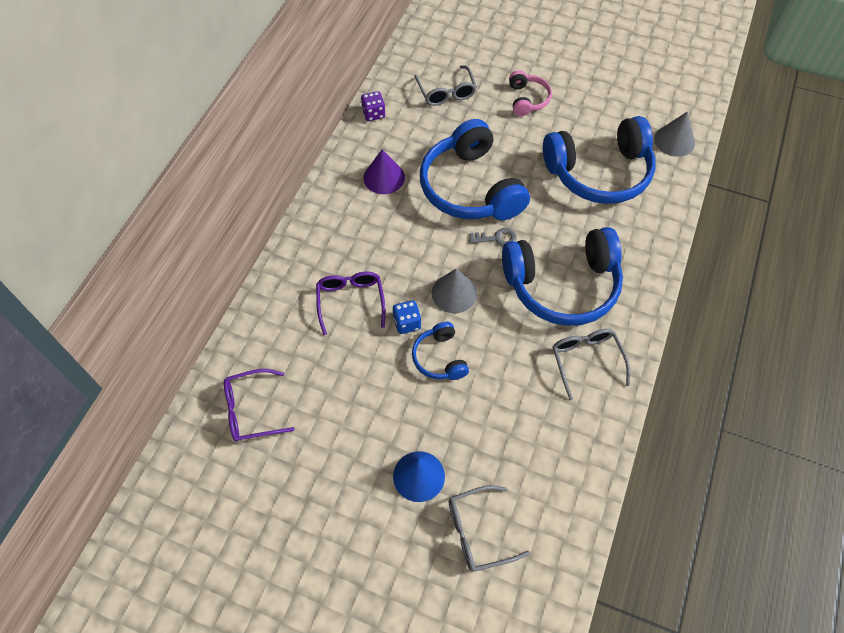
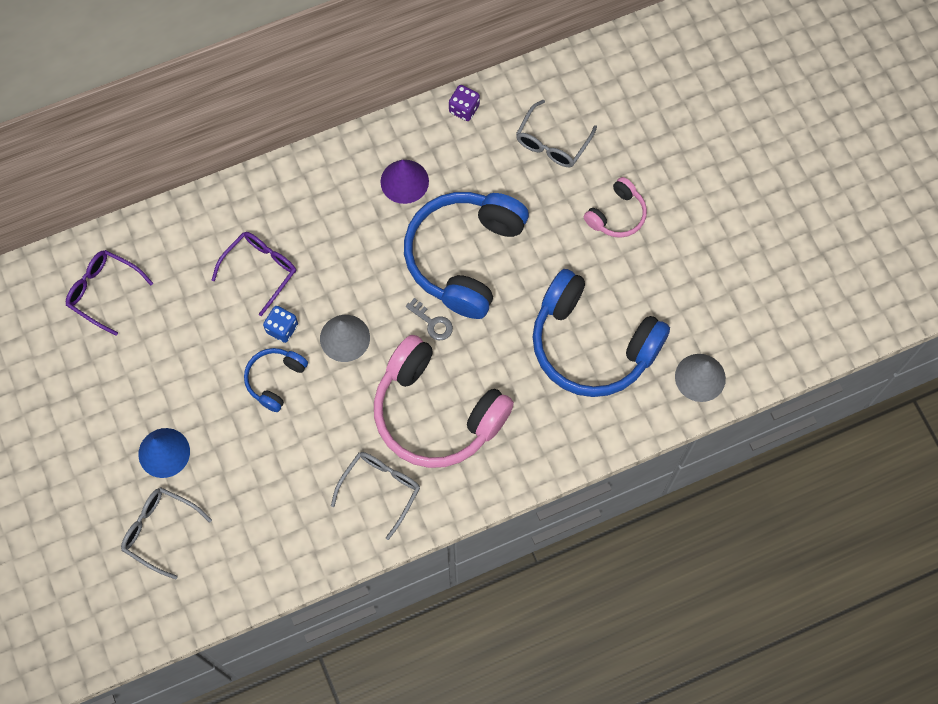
camera: 45 degrees right, 10 degrees up
(562, 285) = (436, 412): blue headphones -> pink headphones

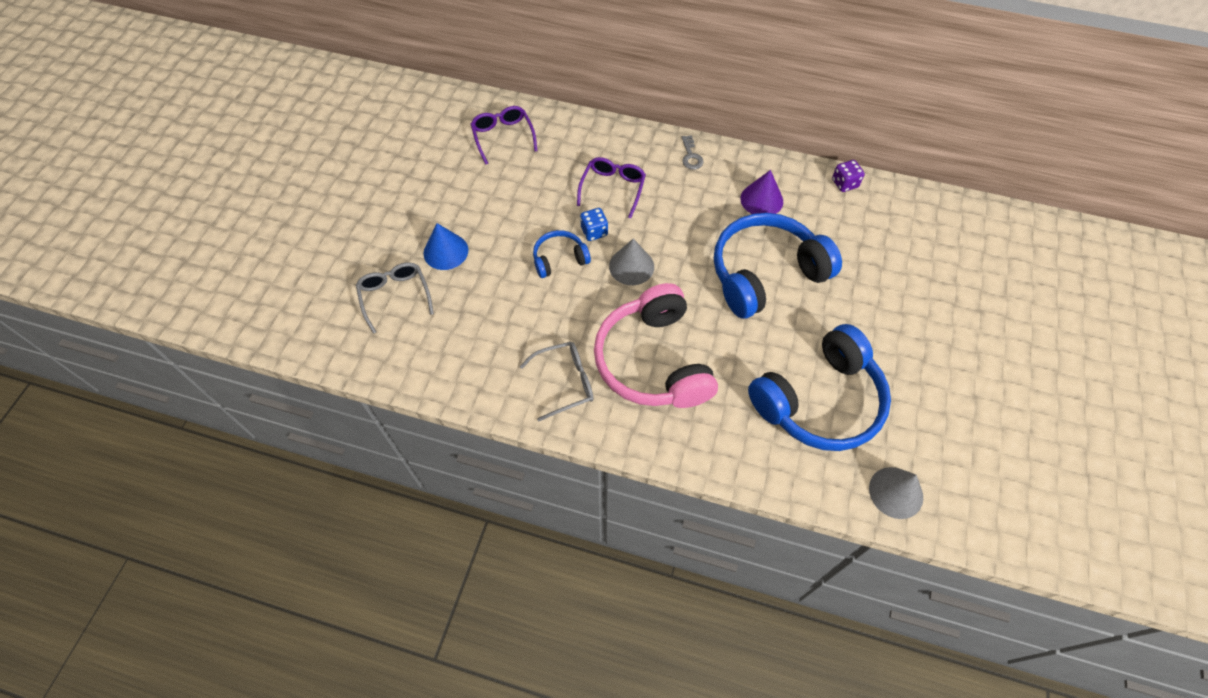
camera: 40 degrees right, 10 degrees down
(260, 270) = (613, 188): purple glasses -> purple glasses turned 60 degrees counterclockwise
(432, 322) = (704, 299): grey key -> grey key (691, 156)
(552, 143) = (897, 244): grey glasses -> none
(592, 344) = (819, 400): blue headphones -> blue headphones turned 105 degrees counterclockwise
(616, 215) = (913, 324): pink headphones -> none

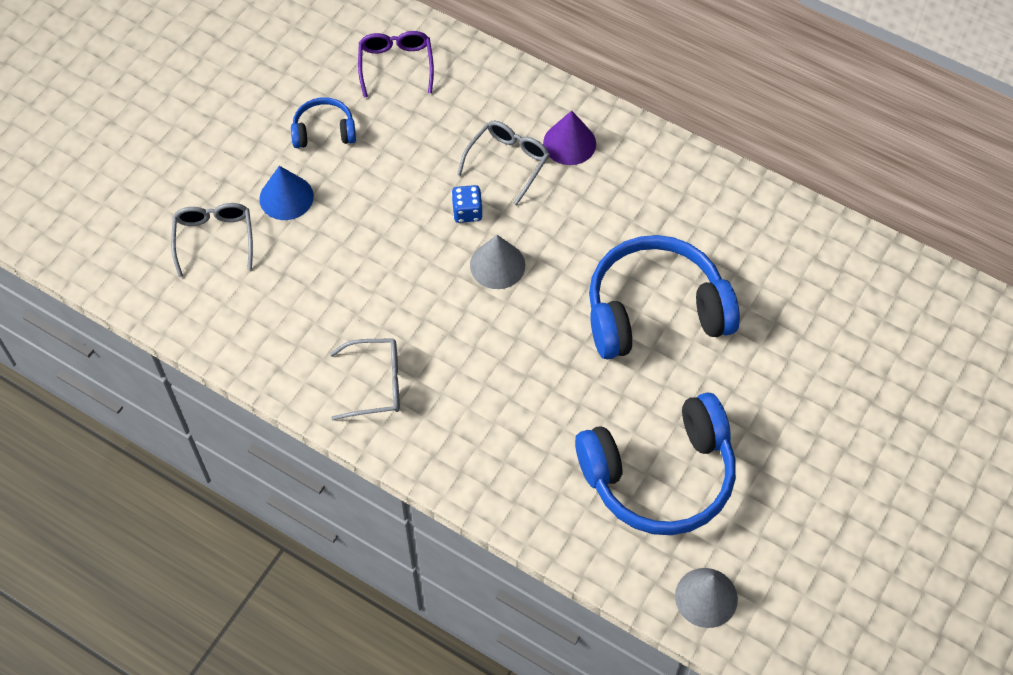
camera: 15 degrees right, 0 degrees up
(559, 259) = (415, 237): blue headphones -> blue headphones (324, 131)
(613, 188) = (508, 162): purple glasses -> grey glasses
(654, 361) = (485, 383): pink headphones -> none
(691, 156) = (619, 140): grey key -> none
(761, 200) = (686, 217): purple cone -> purple cone (569, 143)
(844, 183) = (800, 219): purple dice -> none

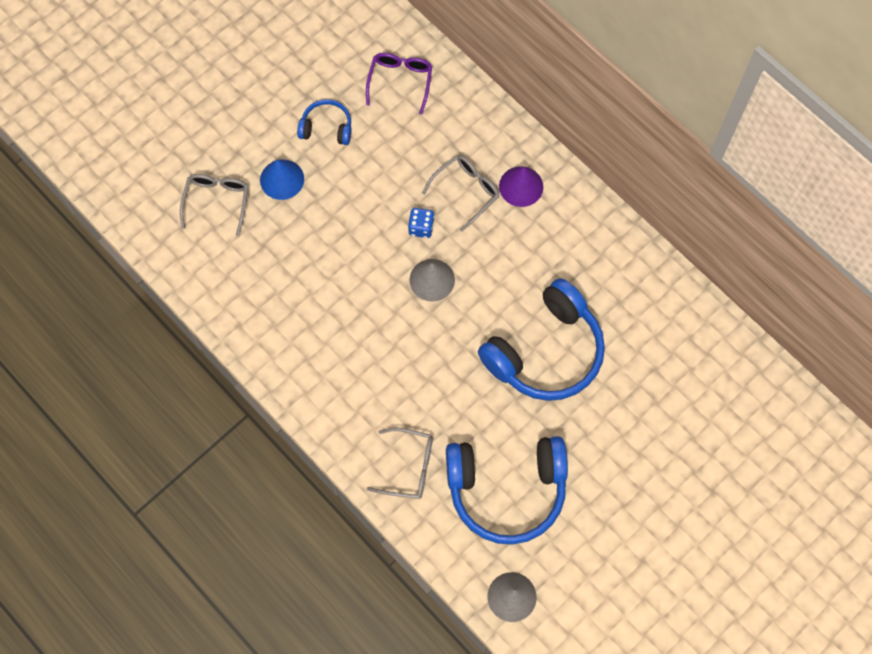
camera: 15 degrees right, 10 degrees up
(376, 384) = (310, 357): grey glasses -> grey glasses (409, 467)
(655, 311) = (545, 351): blue headphones -> blue headphones turned 135 degrees clockwise

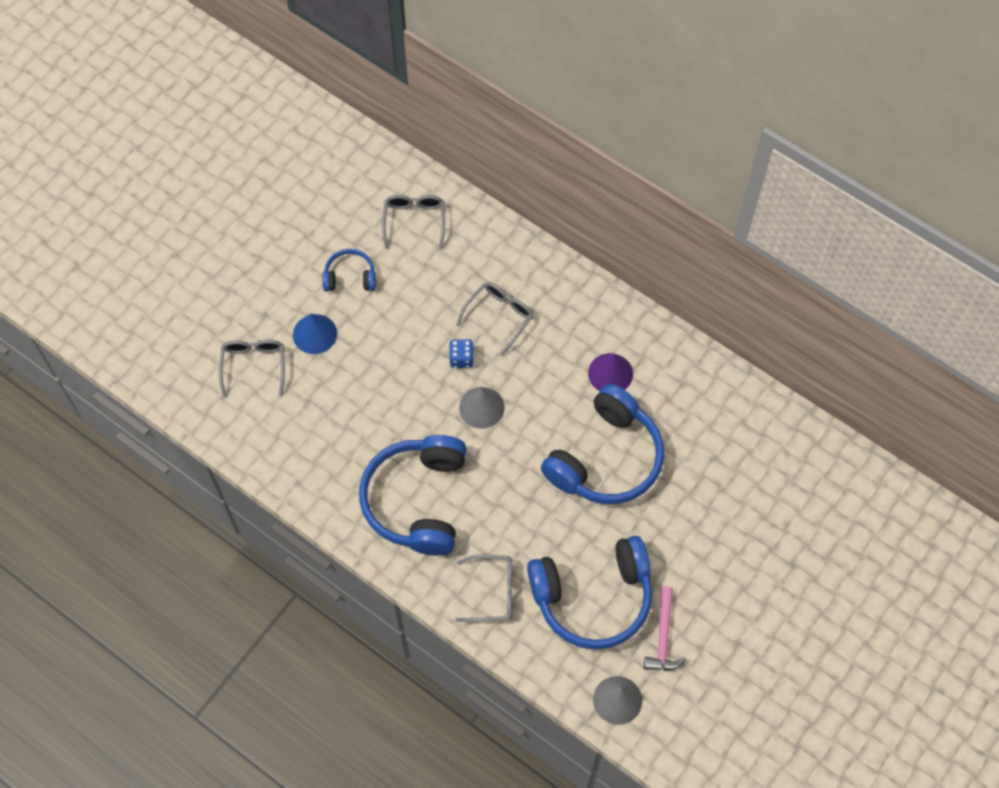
camera: 10 degrees left, 5 degrees down
(352, 363) = (418, 500): none -> blue headphones
(400, 81) = (414, 221): purple glasses -> grey glasses
(521, 186) = (552, 303): purple cone -> purple cone (610, 373)
(569, 541) = (663, 637): none -> pink hammer

